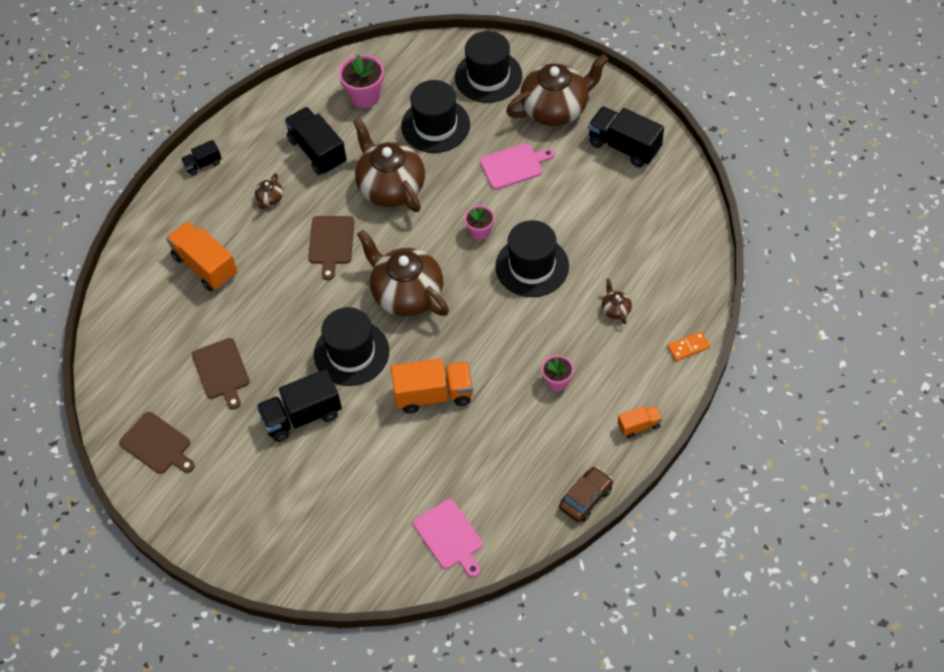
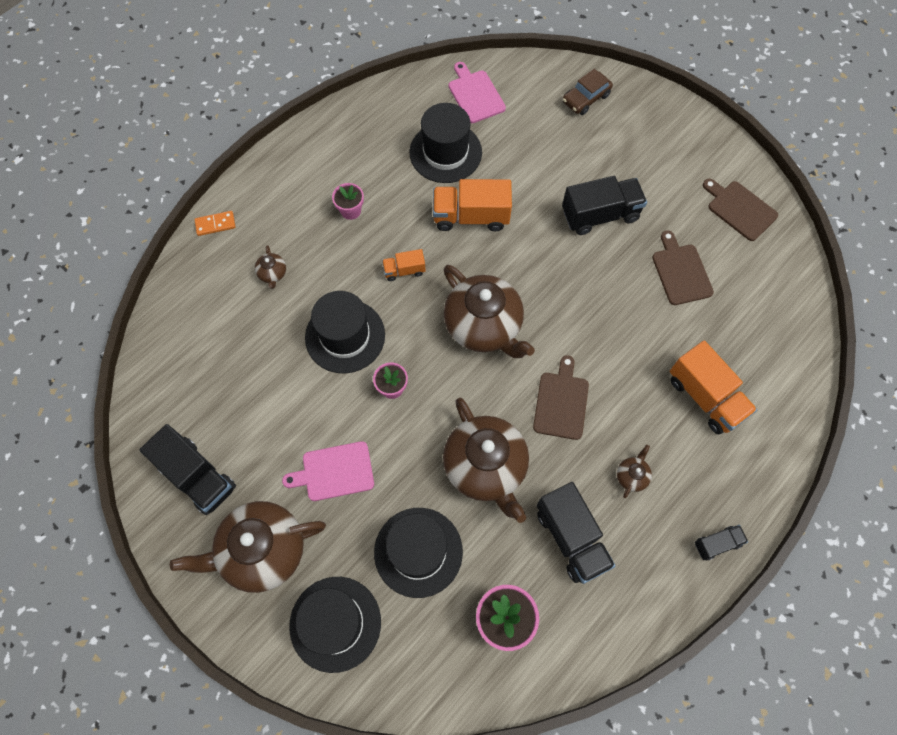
camera: 175 degrees left, 10 degrees up
(351, 353) = (547, 270): black hat -> black hat (445, 152)
(585, 498) = (352, 108): brown car -> brown car (586, 98)
(639, 426) = (287, 160): orange truck -> orange truck (404, 270)

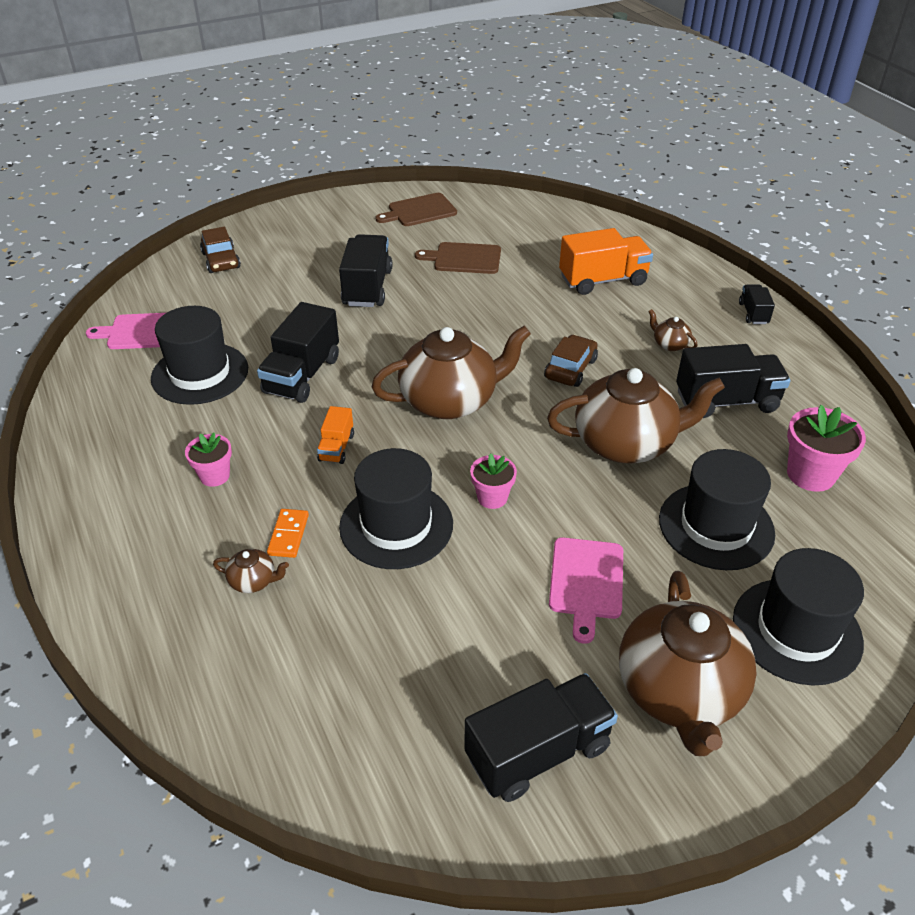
camera: 70 degrees left, 25 degrees down
(215, 224) = (121, 633): orange domino -> orange domino (288, 535)
(471, 216) = (302, 375): orange truck -> black truck
(561, 402) = (570, 369): brown cutting board -> brown car

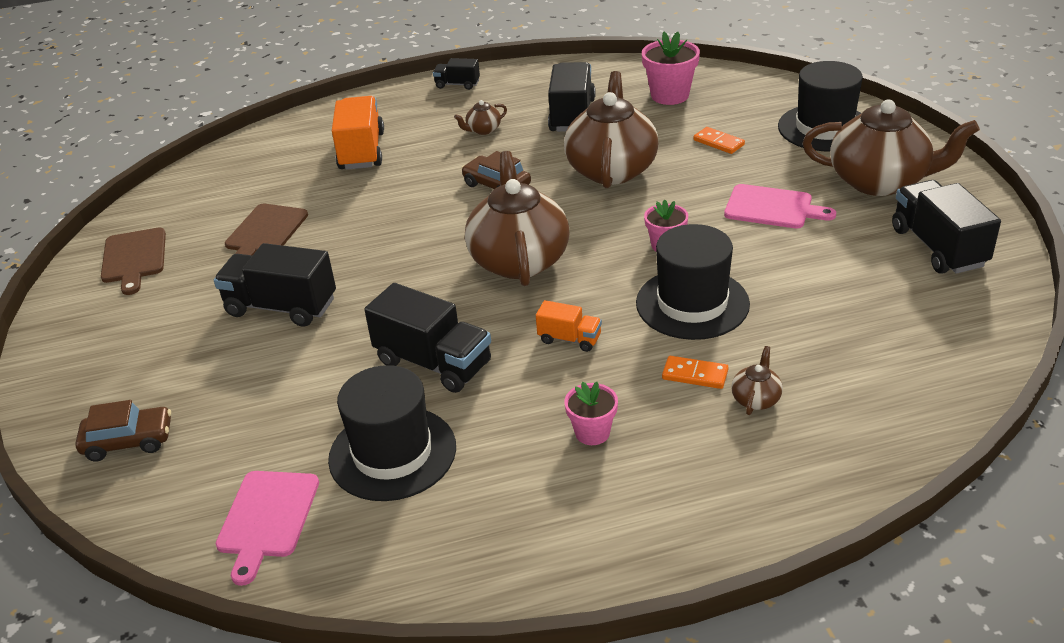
camera: 75 degrees left, 5 degrees down
(716, 526) = (718, 142): black hat -> orange domino

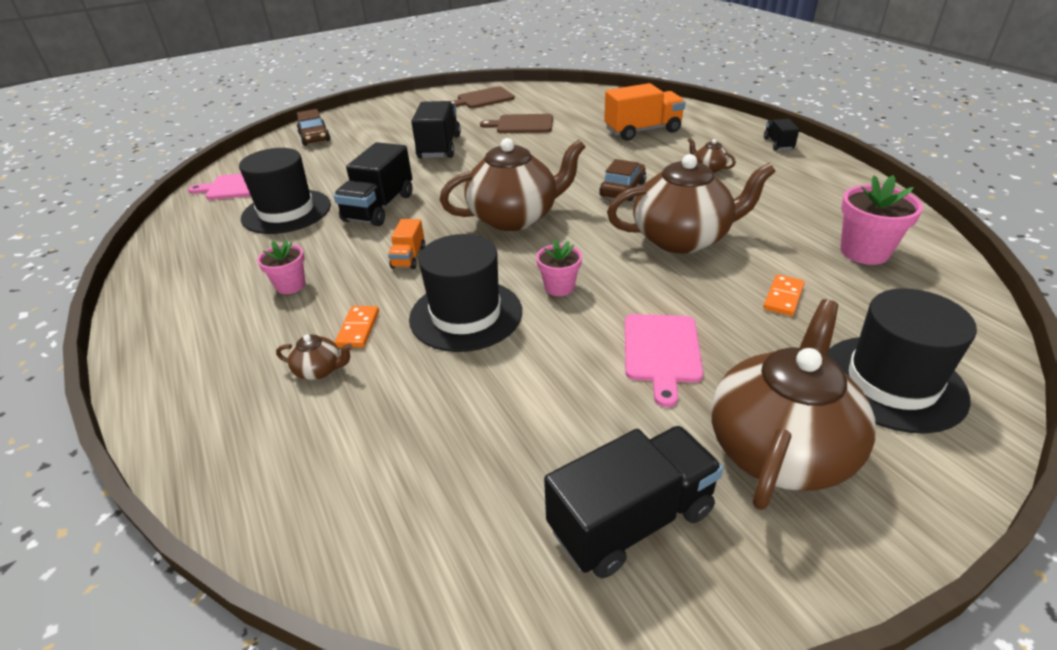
camera: 75 degrees right, 0 degrees up
(572, 115) = (769, 203): black truck -> none
(880, 181) = (780, 448): brown teapot -> brown teapot turned 150 degrees counterclockwise

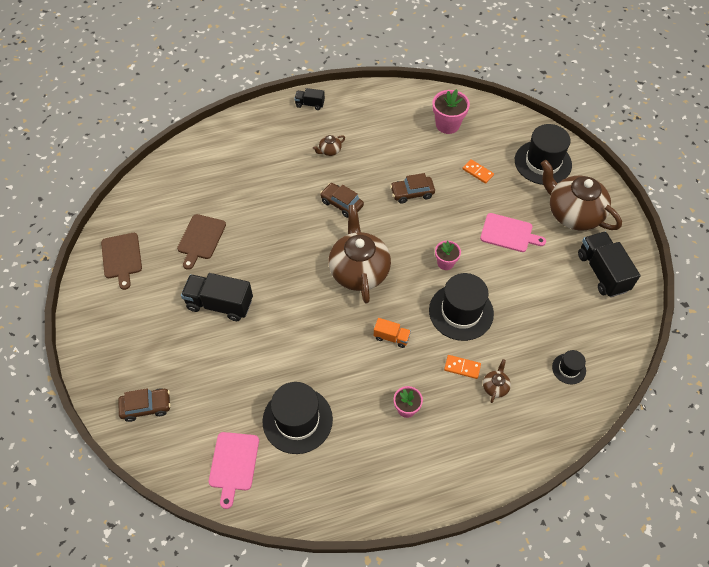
camera: 80 degrees left, 20 degrees up
(355, 473) = (569, 369): none -> black hat
(379, 207) = (314, 353): black truck -> none
(642, 131) = (253, 166): orange truck -> none
(682, 239) = (412, 193): brown teapot -> brown car

